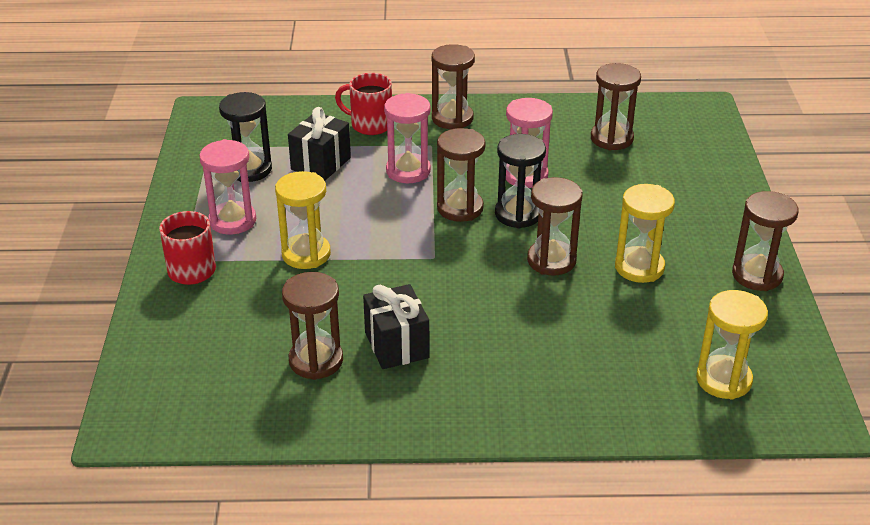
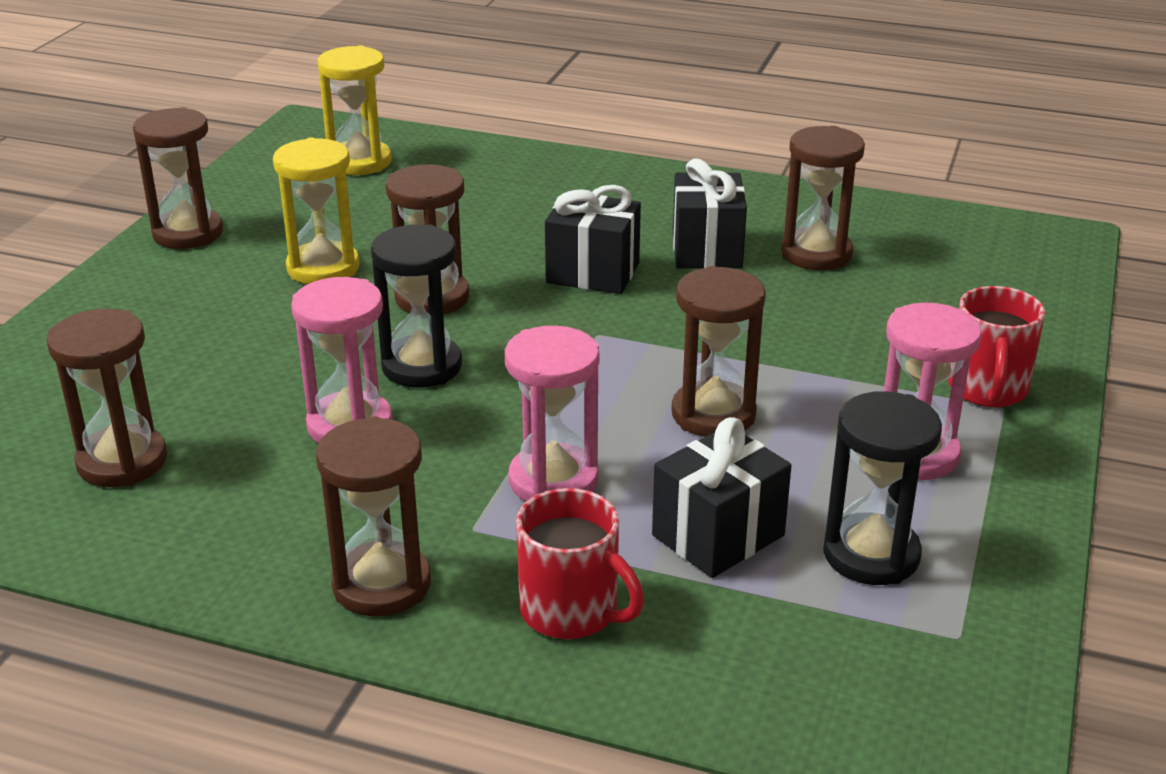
camera: 160 degrees left, 5 degrees down
(306, 254) = (795, 375): yellow hourglass -> none
(460, 208) = (507, 394): brown hourglass -> brown hourglass (713, 414)
(464, 304) = (592, 273): none -> black gift

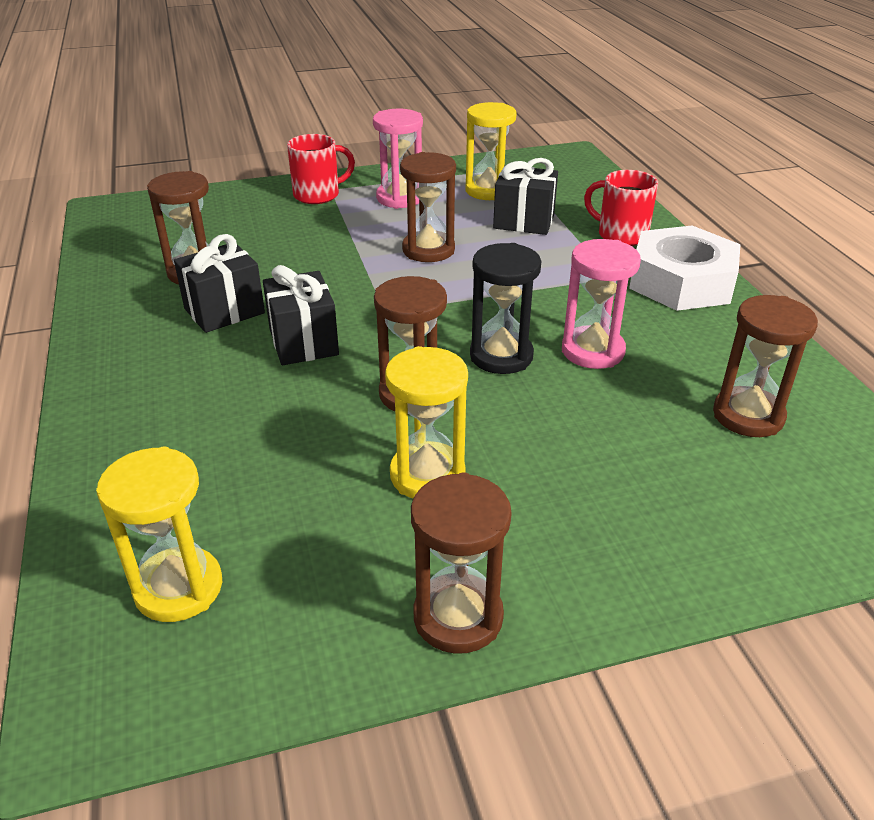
camera: 125 degrees left, 5 degrees up
(382, 584) = (681, 282): brown hourglass -> white nut
(553, 480) = (545, 271): pink hourglass -> none
(572, 611) = (621, 235): red mug -> red mug turned 60 degrees counterclockwise
(871, 555) = (488, 191): black hourglass -> yellow hourglass

